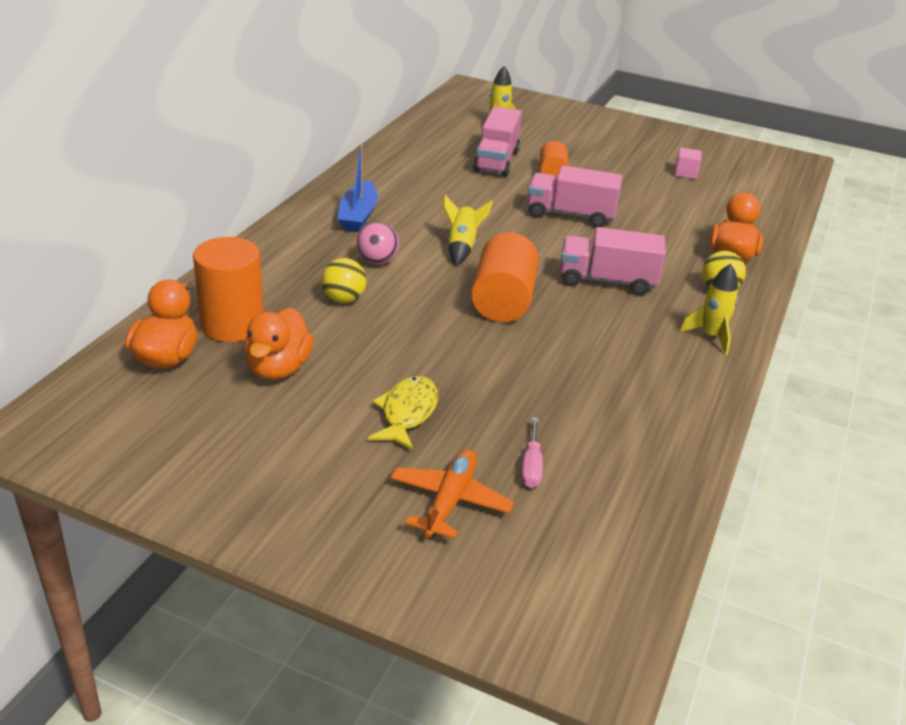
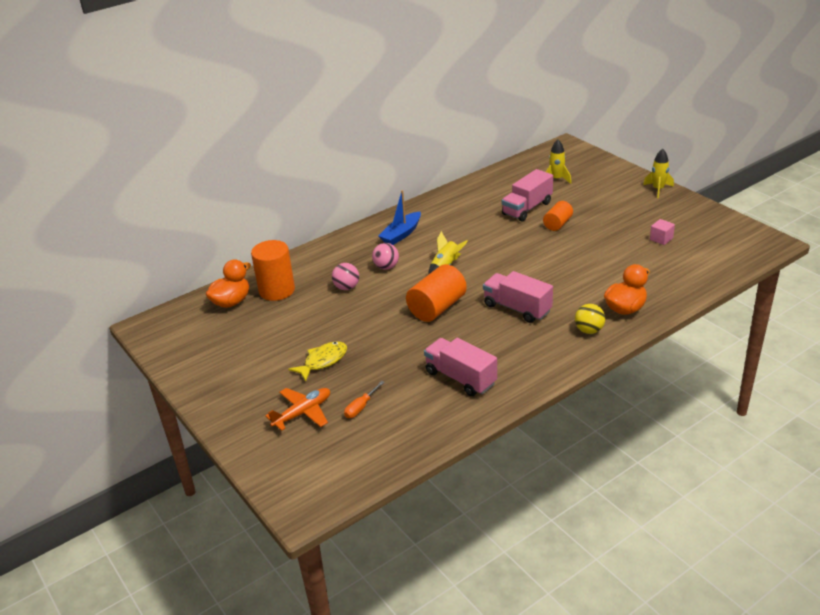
camera: 35 degrees right, 0 degrees up
(278, 368) = (279, 320): orange duck -> none
(344, 299) = (346, 287): yellow ball -> pink ball
(531, 465) = (361, 407): pink screwdriver -> orange screwdriver
(570, 215) = (539, 257): pink truck -> pink truck (460, 378)
(711, 336) = (548, 360): yellow rocket -> yellow rocket (658, 189)

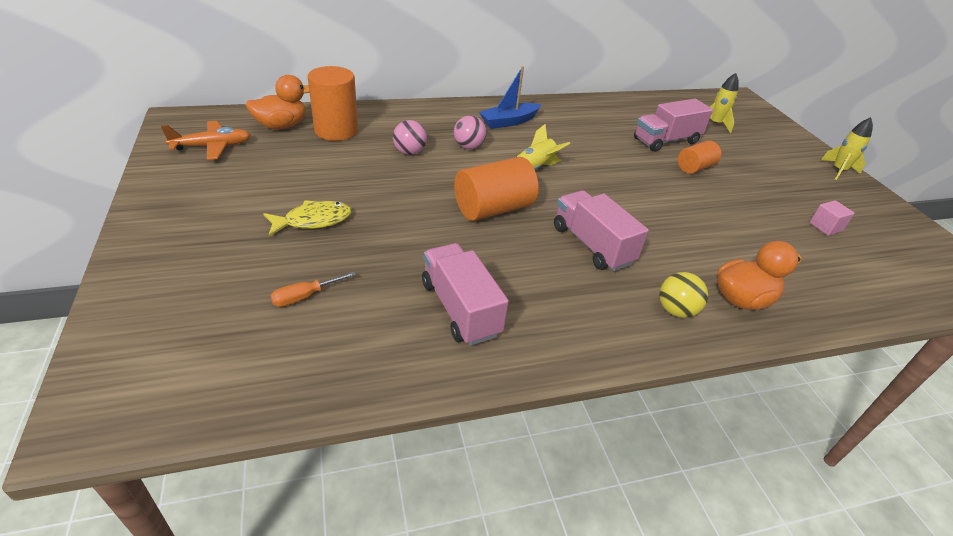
camera: 15 degrees right, 5 degrees up
(303, 413) = (231, 275): orange plane -> orange plane (212, 146)

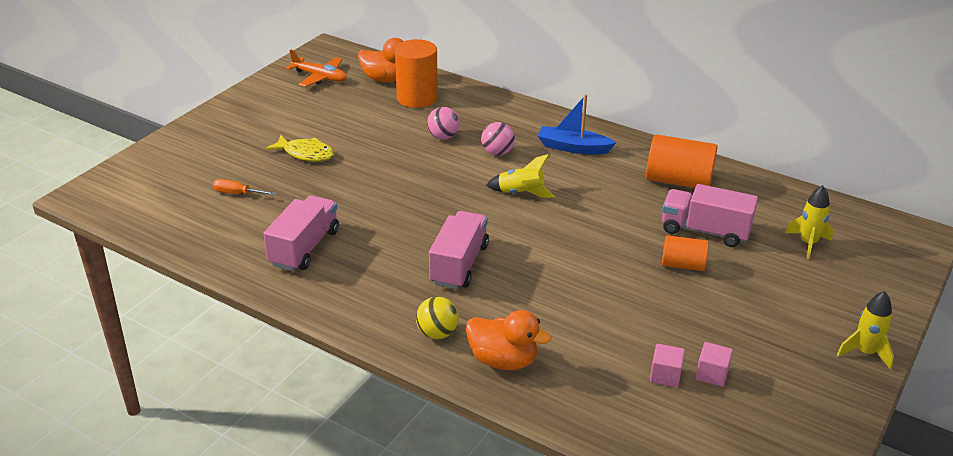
camera: 50 degrees right, 5 degrees down
(493, 209) = (432, 204): orange cylinder -> orange cylinder (678, 181)
(814, 243) = (665, 375): none -> pink cube

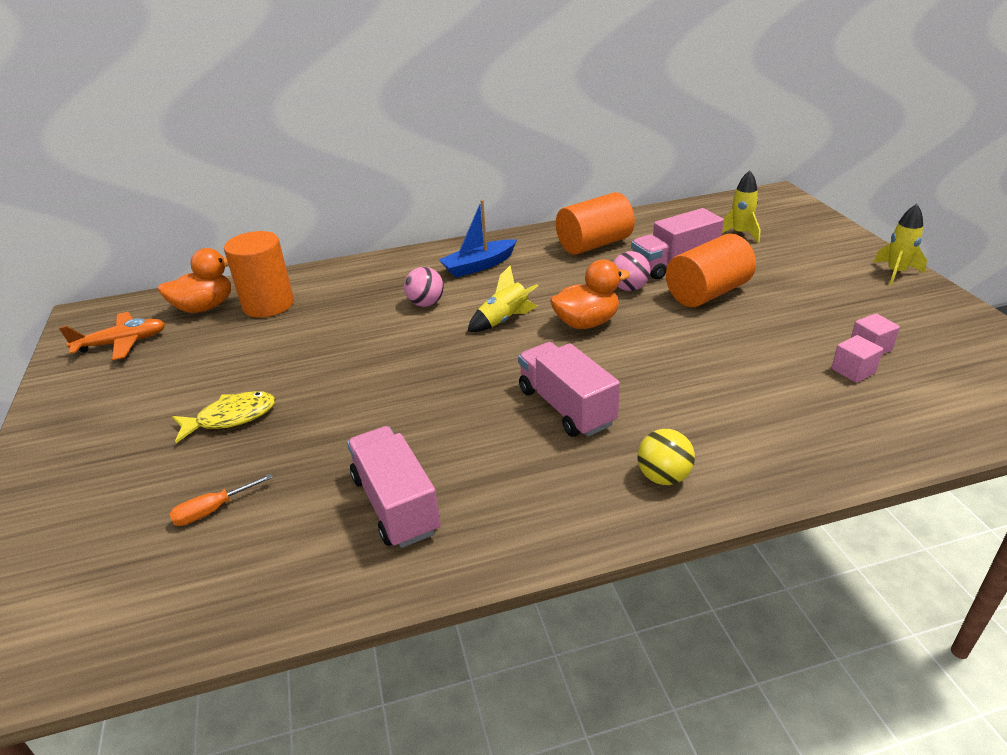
camera: 45 degrees left, 0 degrees up
(443, 137) = (354, 320): pink ball -> pink ball (629, 288)
(503, 360) = (750, 453): orange duck -> orange duck (586, 323)
(682, 265) = (707, 293): orange cylinder -> orange cylinder, size x1.67

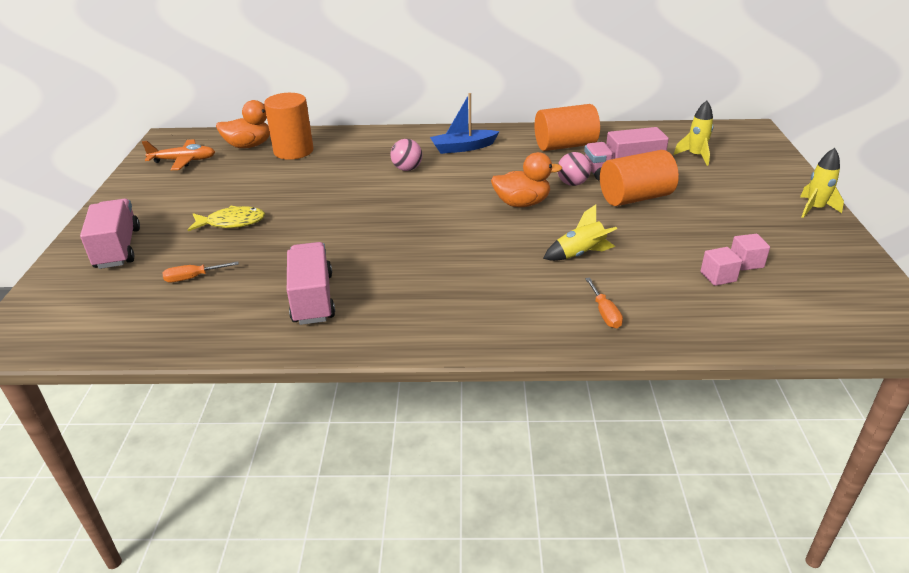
camera: 15 degrees right, 0 degrees up
(504, 320) = (459, 191): yellow rocket -> yellow rocket (580, 254)
(566, 407) = (469, 259): pink truck -> pink truck (118, 248)
(663, 477) = (513, 320): yellow ball -> none
(761, 443) = (604, 313): none -> orange screwdriver

